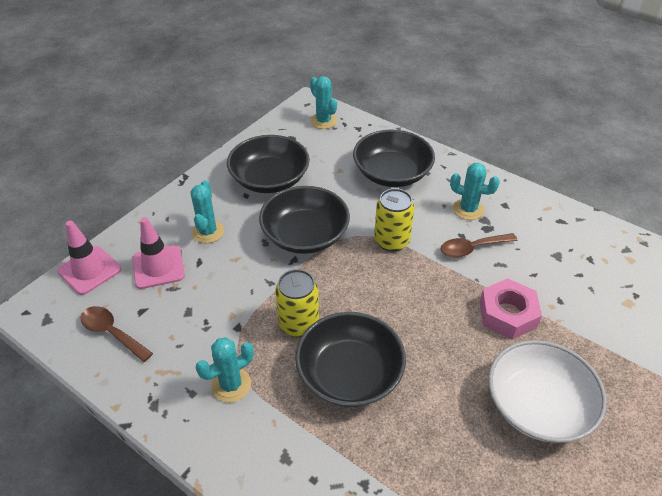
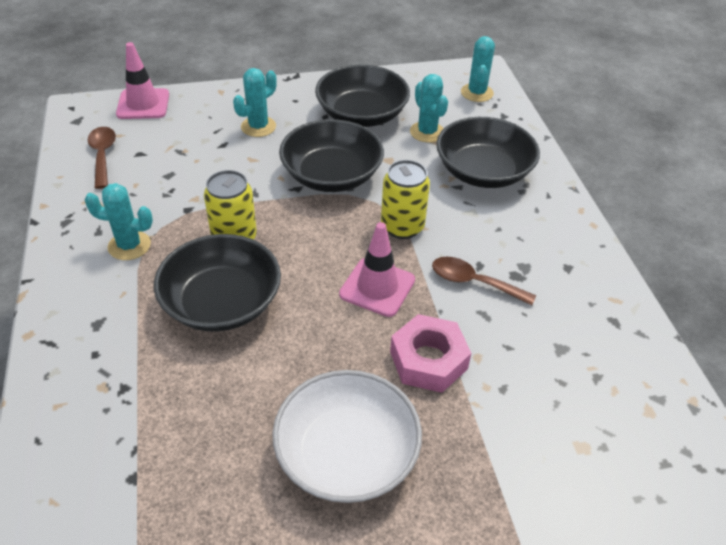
camera: 40 degrees right, 0 degrees up
(158, 267) = (190, 130): pink traffic cone -> pink traffic cone (377, 287)
(468, 209) = (519, 247): turquoise cactus -> turquoise cactus (427, 132)

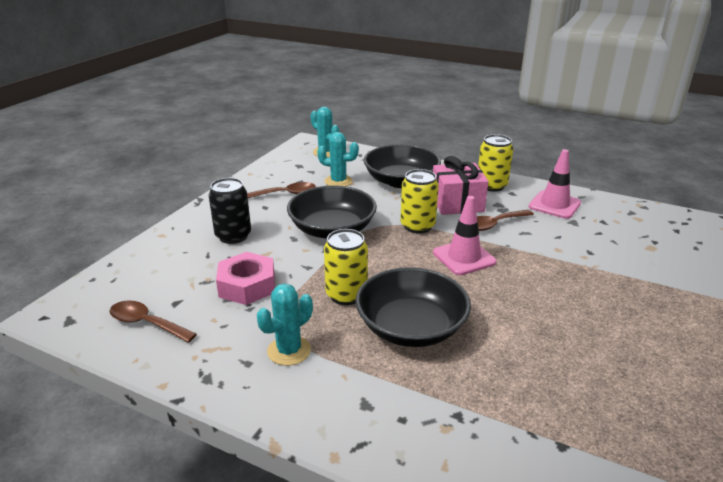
camera: 50 degrees left, 15 degrees down
(143, 104) = (112, 276): pink traffic cone -> pink traffic cone (554, 205)
(258, 127) = (233, 236): turquoise cactus -> black can
(347, 454) = (605, 329): white bowl -> none
(362, 115) = (285, 194): black bowl -> brown spoon
(428, 360) = (546, 266): pink nut -> pink nut (247, 285)
(486, 234) = (457, 203): none -> pink gift
(564, 243) = (491, 186): none -> yellow can

